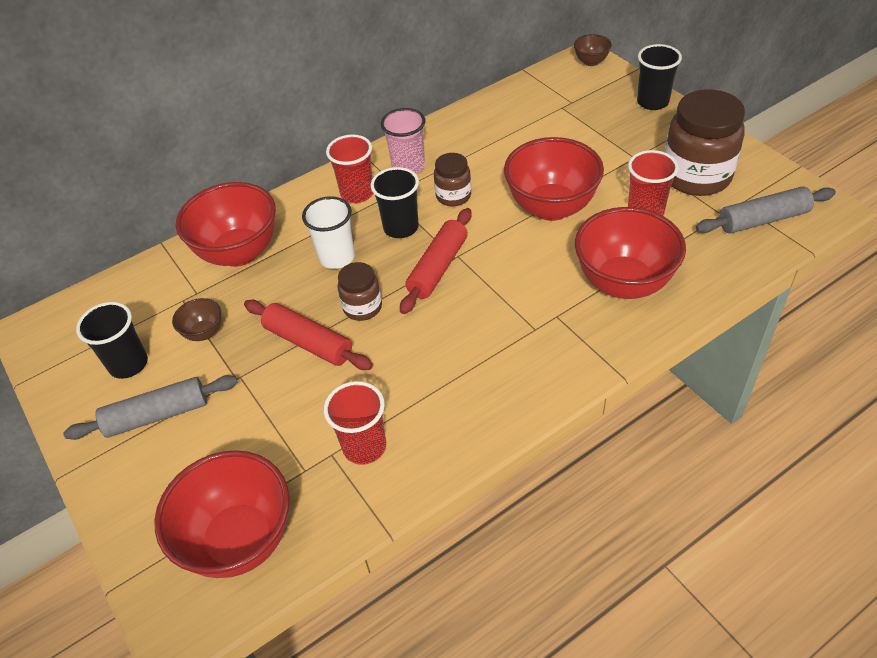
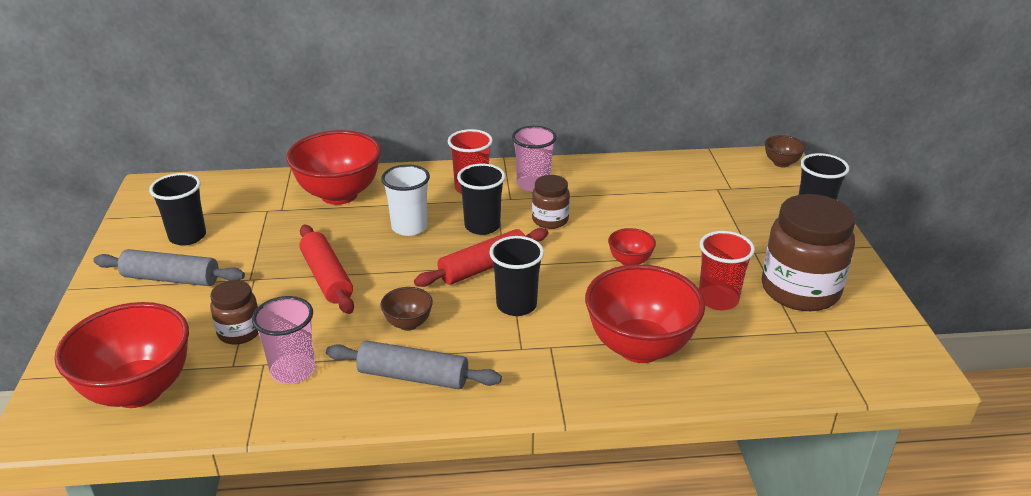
camera: 25 degrees right, 15 degrees down
(204, 333) = (259, 238): brown bowl -> brown bowl (408, 324)
(362, 307) = (393, 270): brown jar -> brown jar (239, 332)
(364, 447) = (293, 371): red cup -> pink cup
(497, 291) = (516, 305): none -> black cup
(551, 207) = (630, 262): red bowl -> red bowl, size x0.46
(763, 219) = (837, 353): grey rolling pin -> grey rolling pin (413, 376)

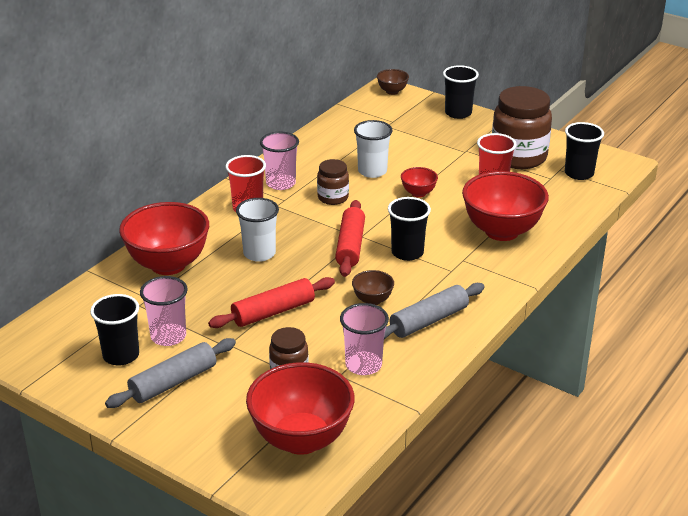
camera: 50 degrees left, 0 degrees up
(235, 244) = (168, 336): none -> pink cup
(327, 277) = (273, 312): red rolling pin -> red rolling pin turned 45 degrees counterclockwise
(482, 226) = (302, 225): black cup -> black cup (579, 173)
(626, 219) = (372, 171): none -> white cup

